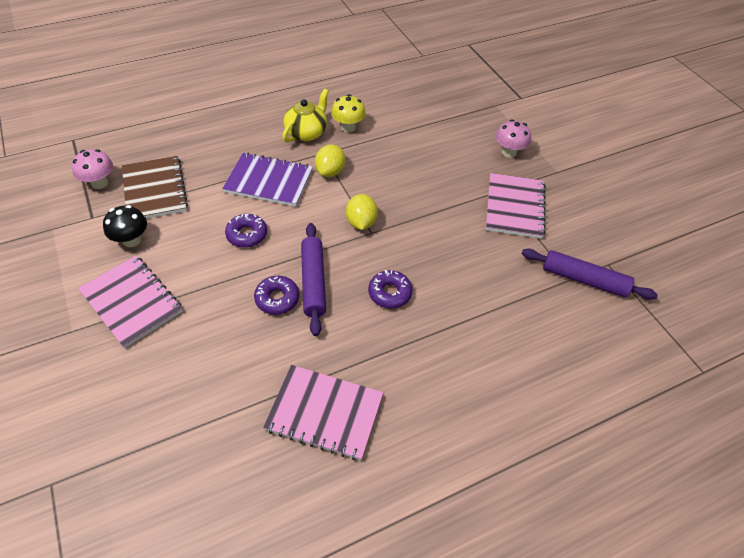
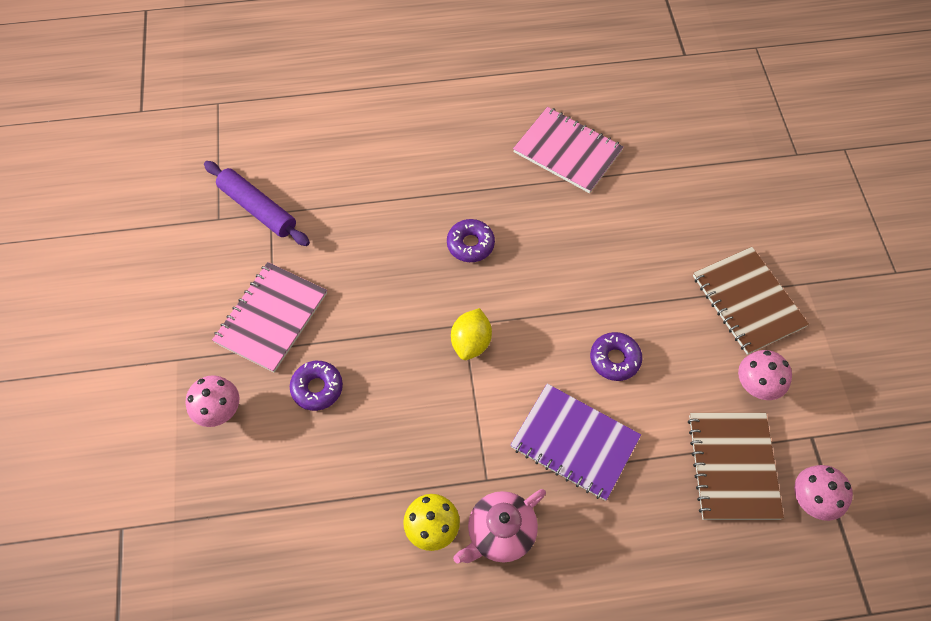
camera: 160 degrees left, 10 degrees up
(131, 302) = (748, 301): pink notebook -> brown notebook
(132, 240) = (756, 386): black mushroom -> pink mushroom
(277, 299) = (591, 267): purple donut -> purple donut (317, 388)
(306, 132) = (500, 533): yellow teapot -> pink teapot
(313, 282) = (548, 277): purple rolling pin -> none
(330, 171) = (486, 439): yellow lemon -> none

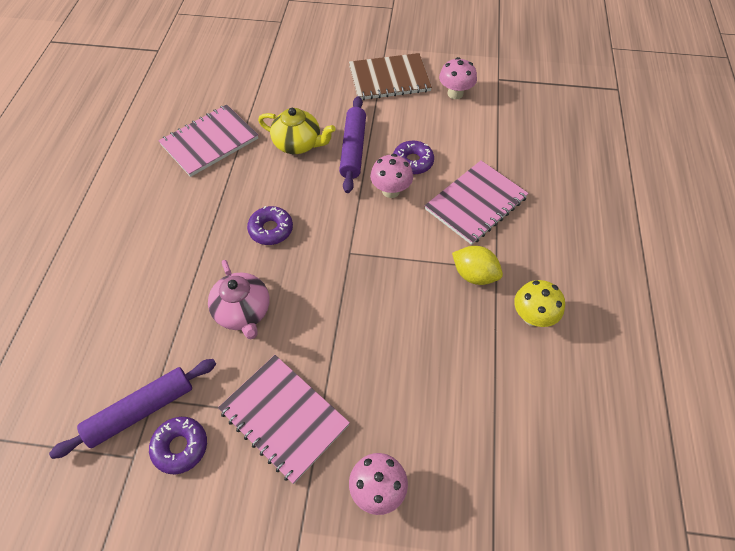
camera: 75 degrees left, 5 degrees down
(317, 388) = (377, 386): purple donut -> purple donut (180, 447)
(471, 342) = (368, 251): yellow lemon -> yellow lemon (474, 275)
(500, 533) = (542, 269): pink teapot -> pink teapot (243, 312)
(574, 442) = (475, 203): purple notebook -> pink notebook
(596, 234) = (298, 144): none -> yellow teapot
(610, 291) = (353, 149): none -> purple rolling pin
(733, 466) = (512, 122): brown notebook -> none
(811, 500) = (542, 92): pink mushroom -> pink mushroom (391, 191)

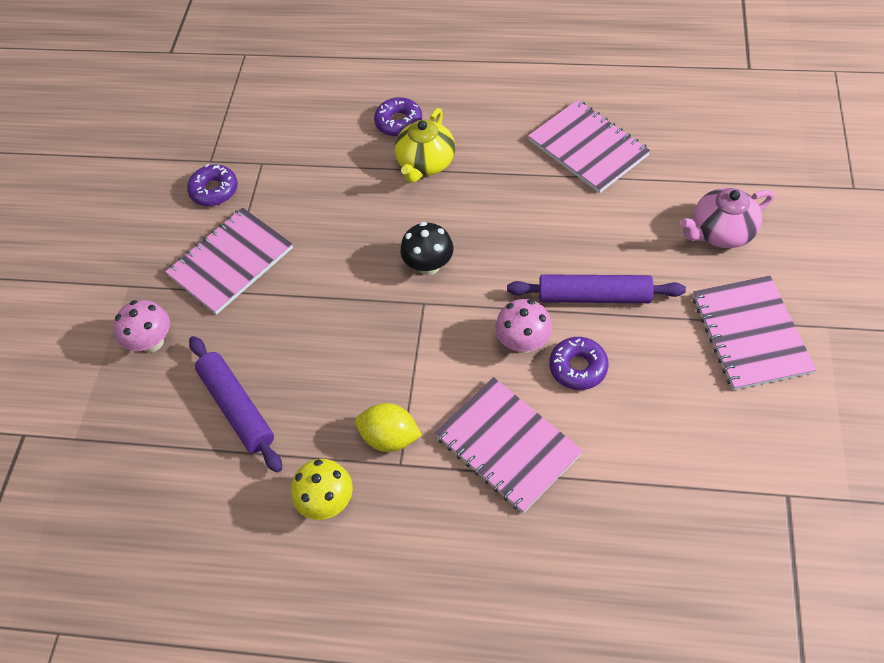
camera: 95 degrees right, 0 degrees up
(141, 411) = (251, 157): purple rolling pin -> purple rolling pin (237, 407)
(243, 312) = (348, 215): pink teapot -> pink teapot (721, 232)
(271, 229) = (455, 224): purple donut -> purple donut (399, 122)
(298, 144) = (595, 236): yellow teapot -> yellow teapot (425, 163)
(312, 248) = (429, 265): none -> black mushroom
(389, 79) = (750, 334): brown notebook -> pink notebook
(455, 93) = (734, 426): pink mushroom -> none
(474, 275) = (390, 437): yellow lemon -> yellow lemon turned 75 degrees clockwise

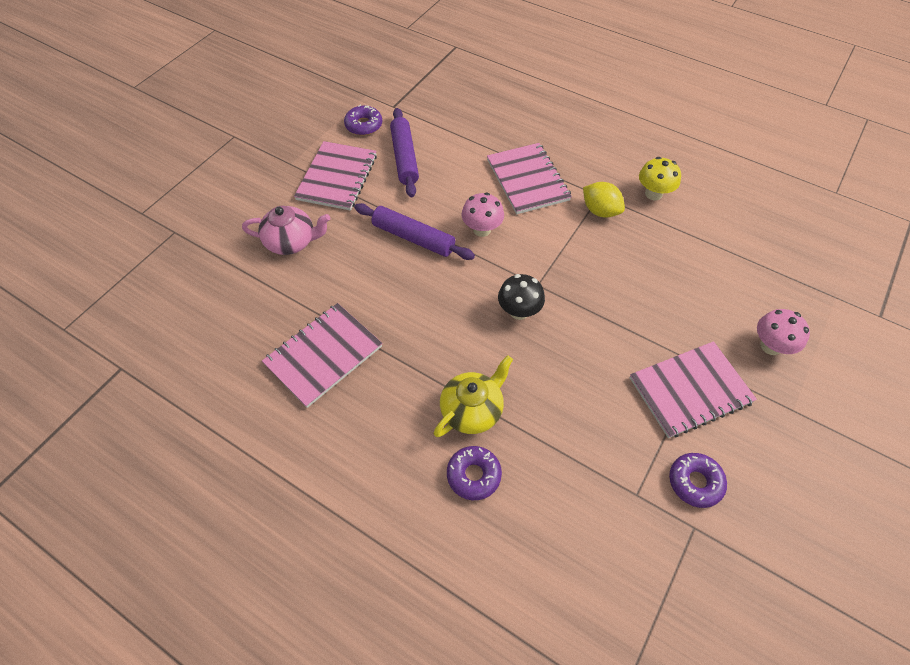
camera: 160 degrees left, 0 degrees up
(237, 407) = (704, 269): purple rolling pin -> purple rolling pin (404, 158)
(578, 367) = (456, 202): purple donut -> purple donut (364, 125)
(588, 148) = (323, 355): pink notebook -> pink notebook turned 60 degrees clockwise

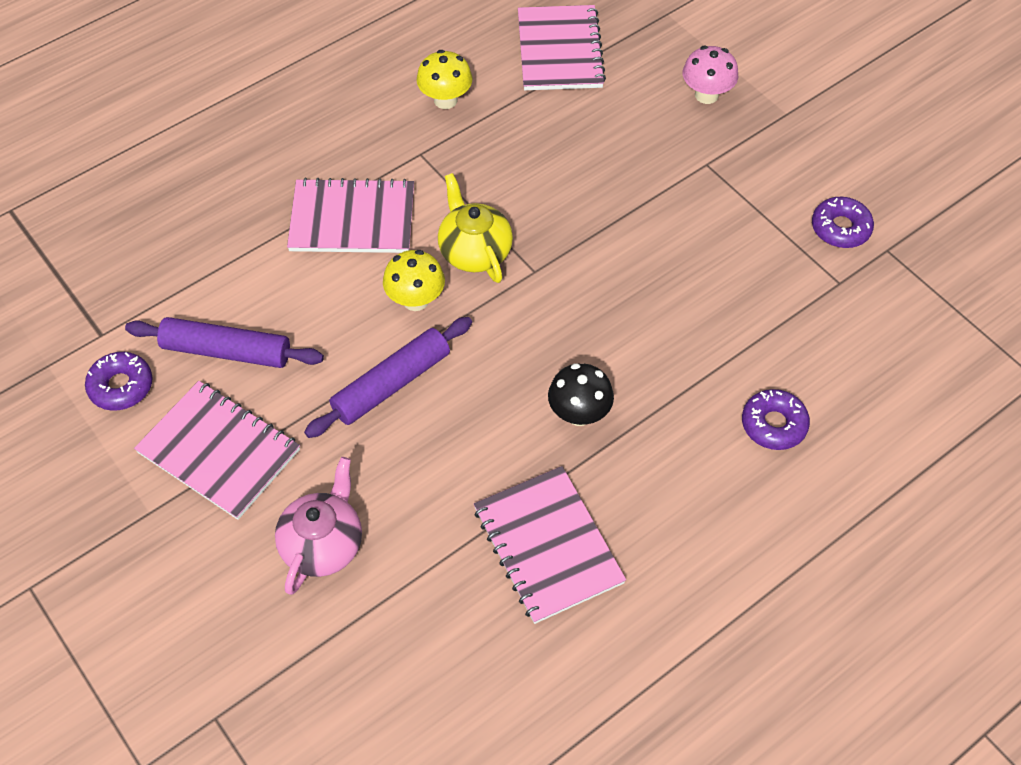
camera: 70 degrees left, 0 degrees up
(472, 410) = (689, 399): yellow teapot -> yellow teapot (474, 251)
(482, 229) = (415, 300): pink mushroom -> yellow mushroom
(519, 311) = (567, 304): black mushroom -> black mushroom (579, 413)
(600, 211) = (447, 163): yellow lemon -> none
(690, 390) = (735, 186): pink notebook -> pink notebook (559, 50)

